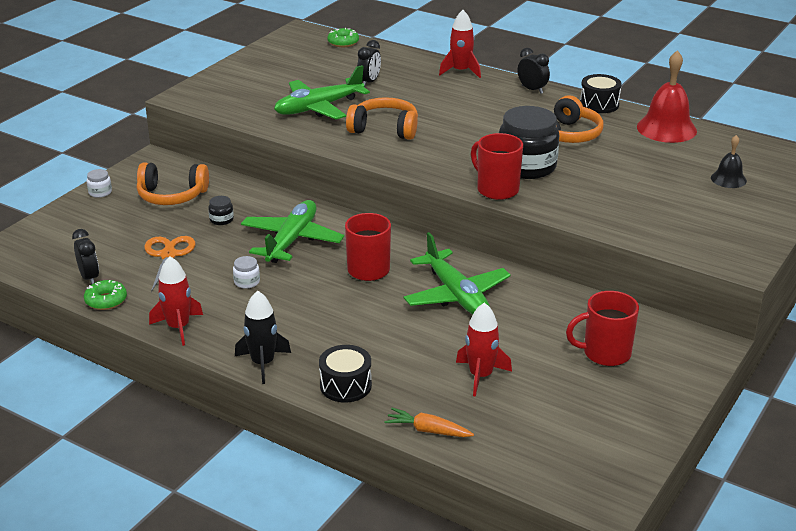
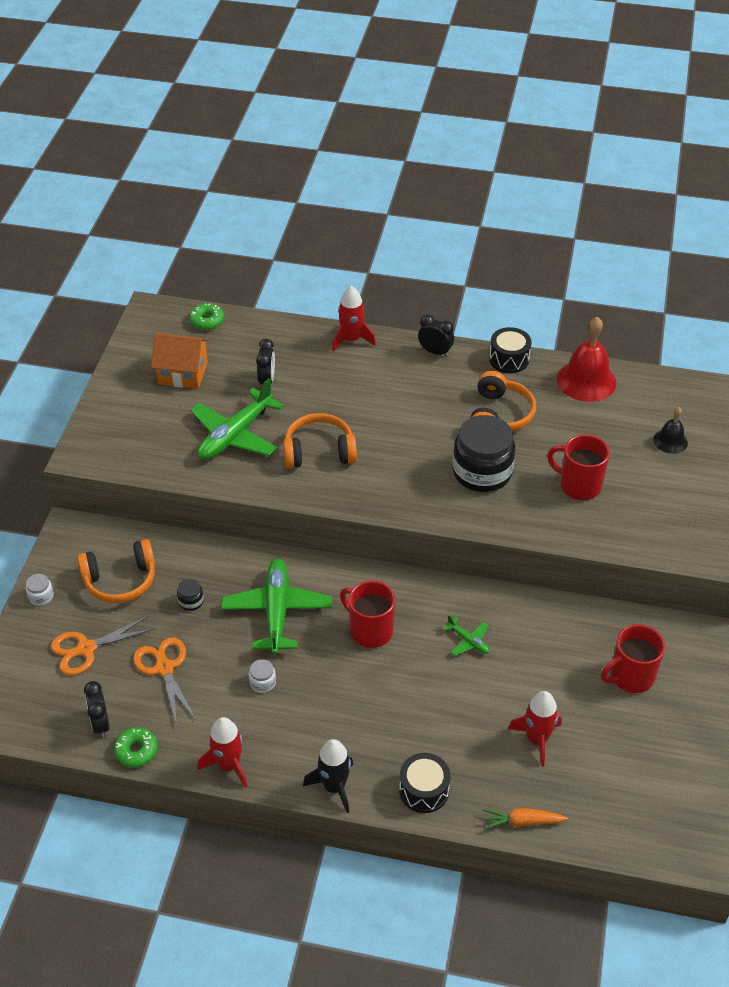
camera: 20 degrees left, 15 degrees up
(89, 277) = (101, 724): black clock -> black clock turned 150 degrees counterclockwise
(112, 230) = (86, 649): none -> orange scissors
(301, 67) = (183, 373): none -> orange house
(456, 295) = (468, 641): green plane -> green plane, size x0.46
(497, 189) = (469, 514): red mug -> red mug (579, 485)

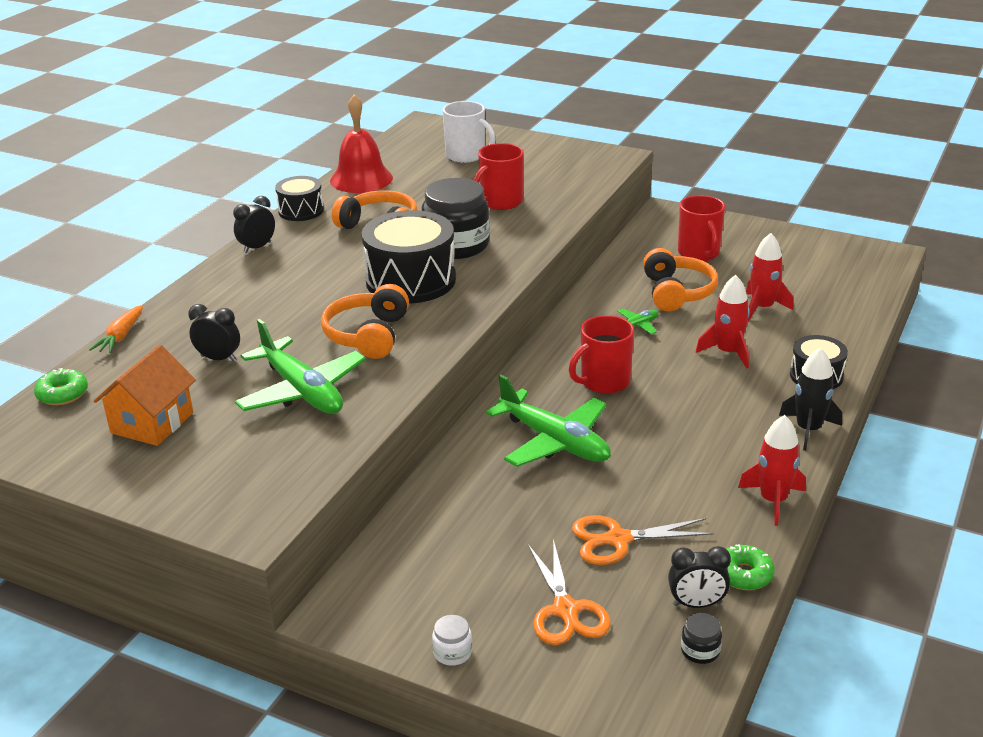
camera: 75 degrees left, 15 degrees down
(120, 580) = (454, 568): orange headphones -> orange headphones (676, 292)
(191, 601) = (515, 507): black jar -> black jar (700, 651)
(262, 682) = (658, 463): white jar -> none
(277, 611) = (554, 442): green plane -> green plane turned 150 degrees counterclockwise
(351, 339) = (193, 294): red rocket -> red rocket (727, 352)
(411, 456) = (410, 280): none -> black drum
(522, 822) = (854, 329): orange carrot -> orange carrot (120, 336)
(670, 441) = (466, 156): black bell -> white mug

